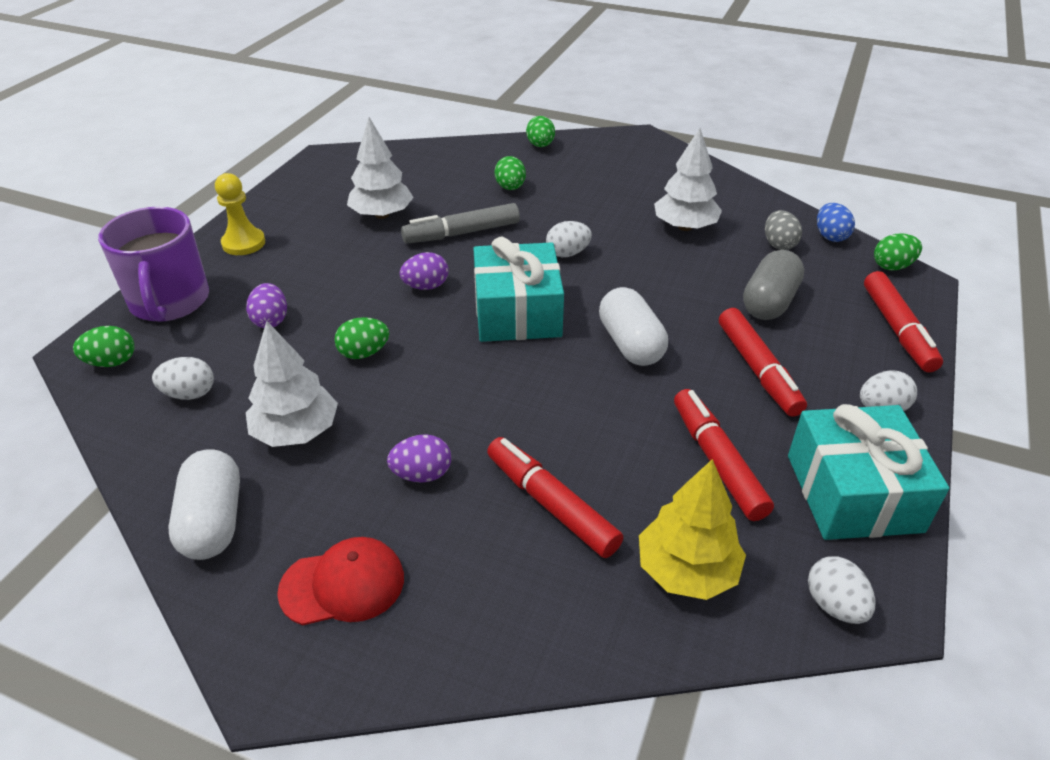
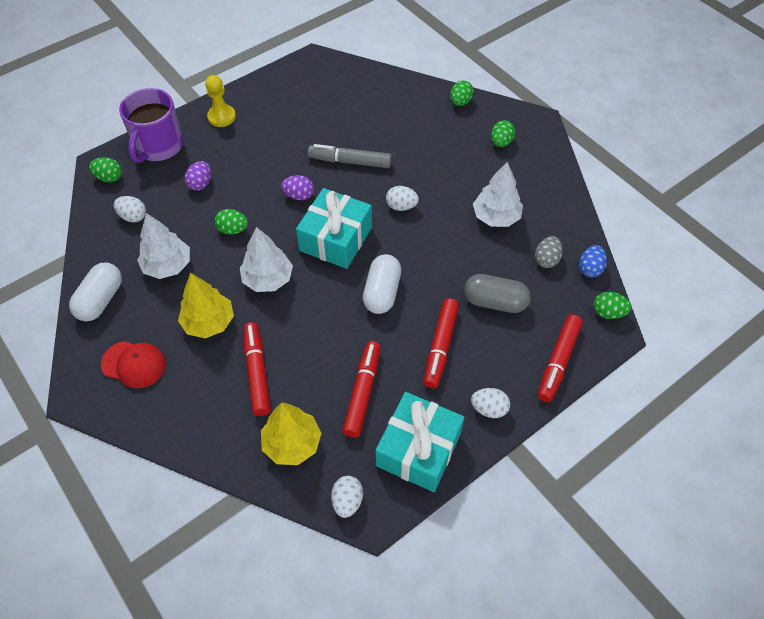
camera: 30 degrees right, 15 degrees up
(382, 215) = (313, 126): white tree -> white tree (268, 279)
(422, 474) = (209, 322): purple egg -> yellow tree
(510, 188) = (409, 134): green egg -> green egg (501, 142)
(769, 302) = (495, 302): grey capsule -> grey capsule turned 45 degrees clockwise

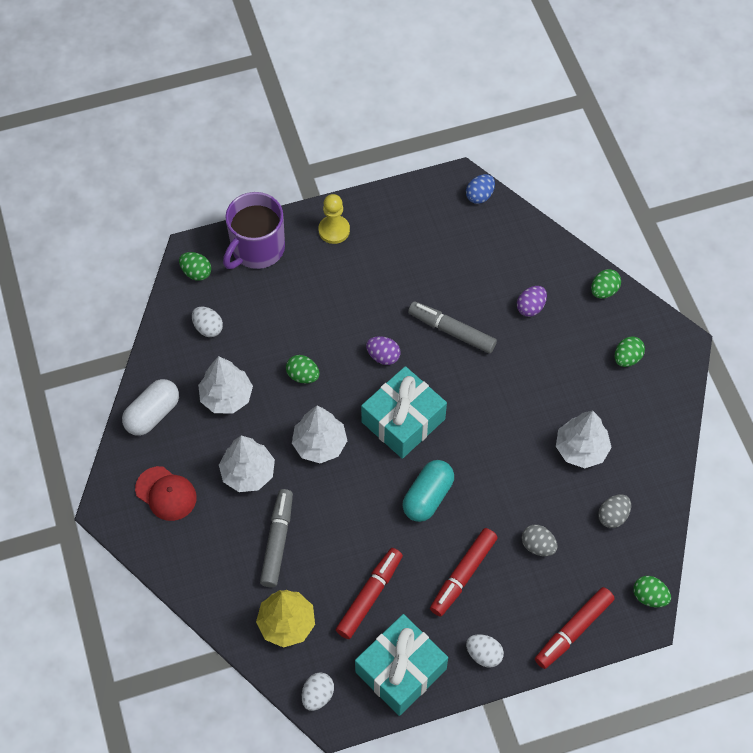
camera: 20 degrees right, 5 degrees up
(200, 184) = (287, 309): purple egg -> purple egg (530, 307)
(209, 322) = (248, 473): yellow tree -> white tree
(257, 372) = (277, 541): red marker -> grey marker
(382, 292) = (428, 497): white capsule -> turquoise capsule
(401, 206) = (485, 404): white egg -> none
(495, 302) = (538, 546): grey capsule -> grey egg
(590, 269) = (654, 542): blue egg -> blue egg (479, 196)

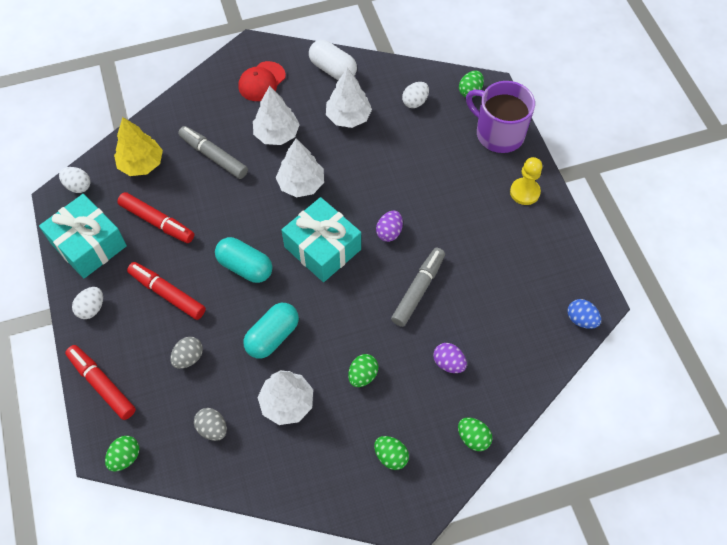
camera: 90 degrees right, 0 degrees up
(277, 541) = (214, 156): grey marker -> grey marker turned 150 degrees counterclockwise
(303, 376) = (369, 170): green egg -> green egg (362, 375)
(509, 465) = (272, 336): none -> turquoise capsule

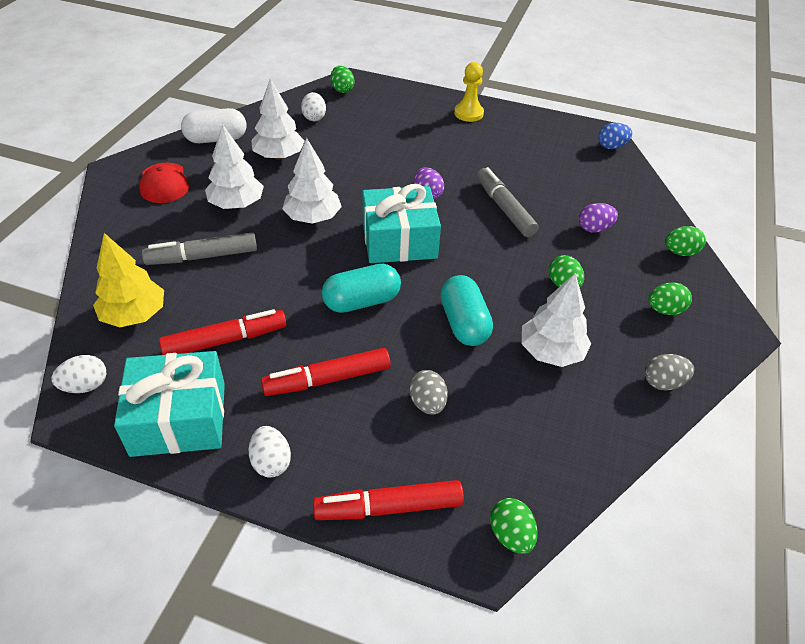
camera: 55 degrees left, 15 degrees down
(212, 428) = (535, 428): grey egg -> grey egg (663, 383)
(498, 133) = (399, 97): purple mug -> none

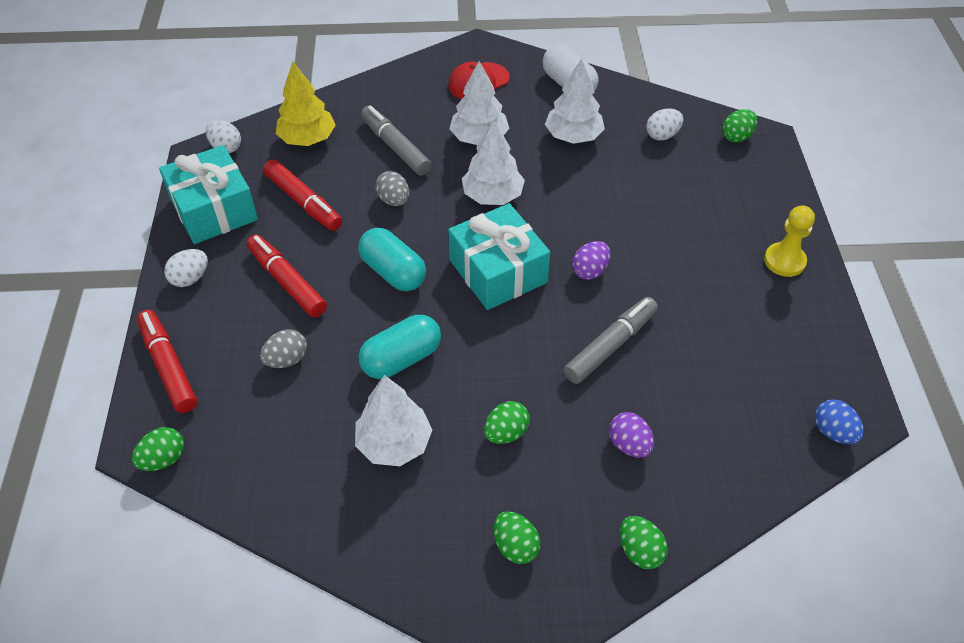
camera: 70 degrees right, 5 degrees up
(663, 383) = (393, 559): grey egg -> grey egg (394, 200)

